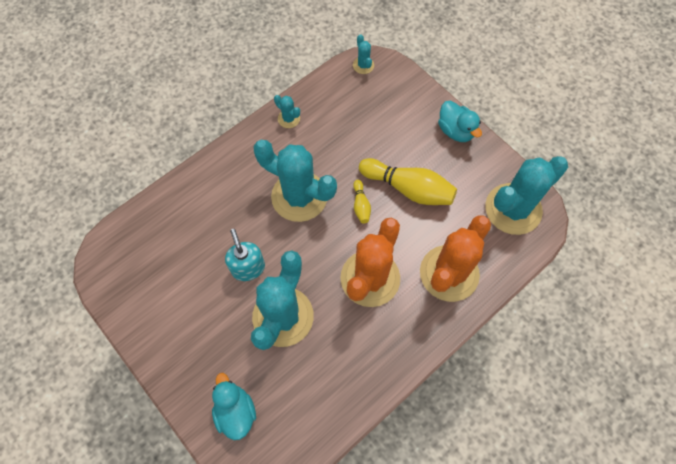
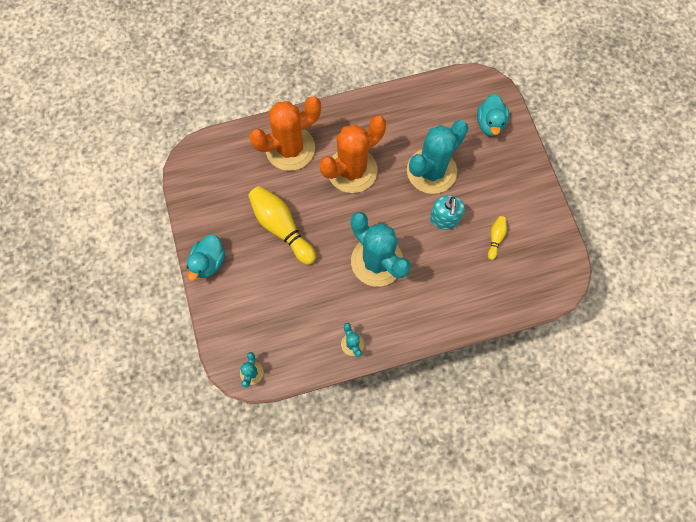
camera: 155 degrees left, 5 degrees up
(361, 205) = (329, 231): yellow bowling pin -> yellow bowling pin (495, 238)
(455, 131) = (209, 262): turquoise duck -> turquoise duck turned 150 degrees counterclockwise
(513, 209) = (208, 174): turquoise cactus -> none

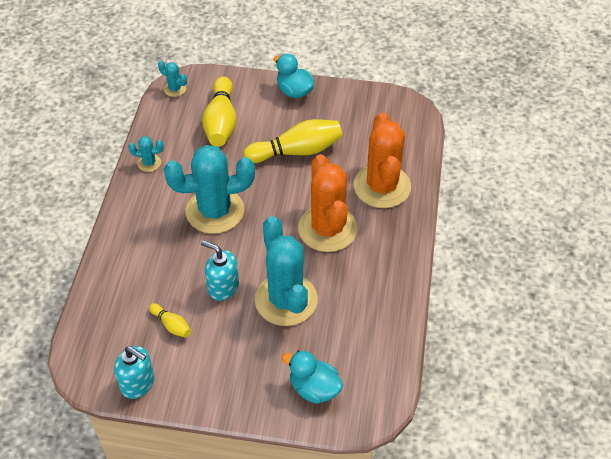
camera: 115 degrees right, 20 degrees down
(276, 307) = (221, 122): none -> yellow bowling pin
(552, 235) = (138, 383): none -> turquoise soap dispenser

